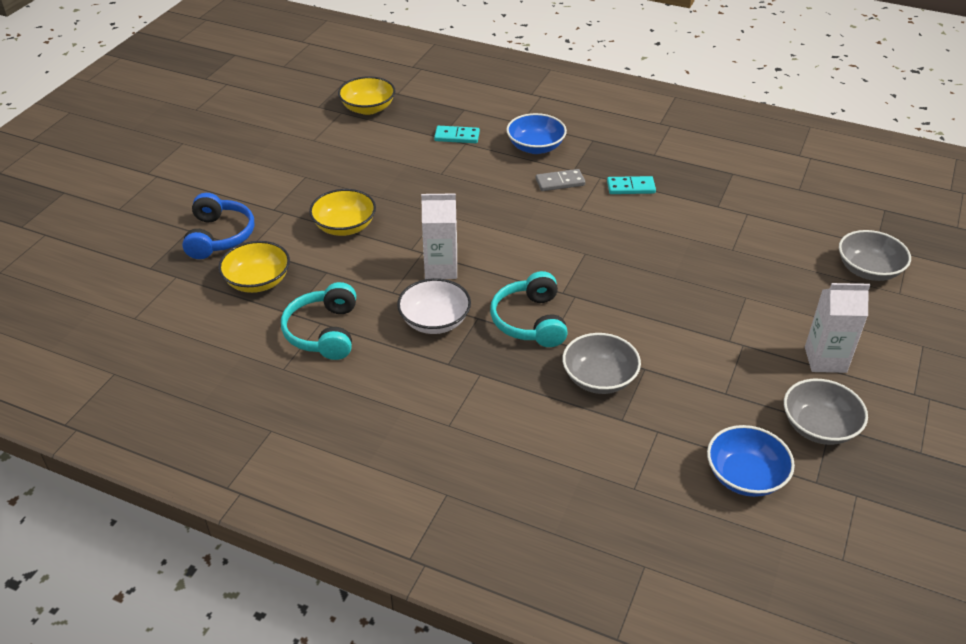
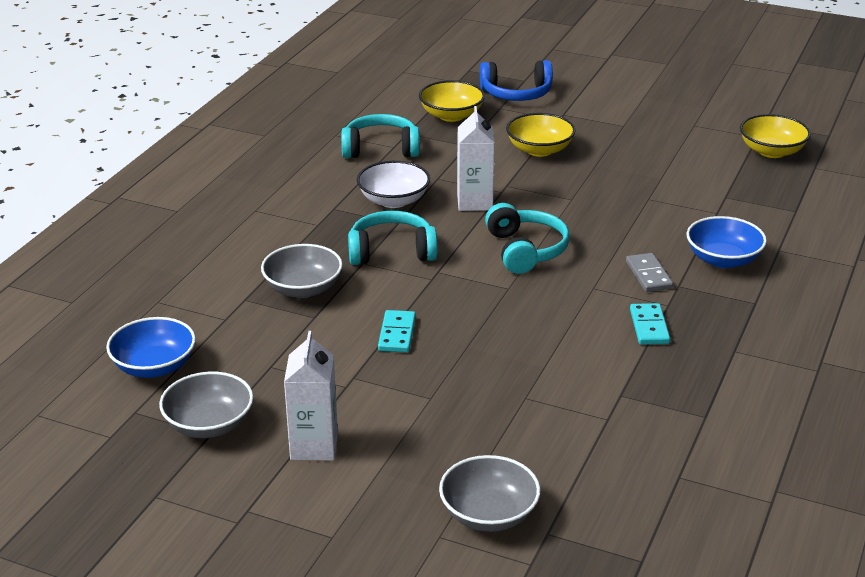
camera: 90 degrees right, 10 degrees down
(457, 136) = (729, 207): turquoise domino -> turquoise domino (397, 334)
(525, 241) = (526, 250): none -> turquoise headphones

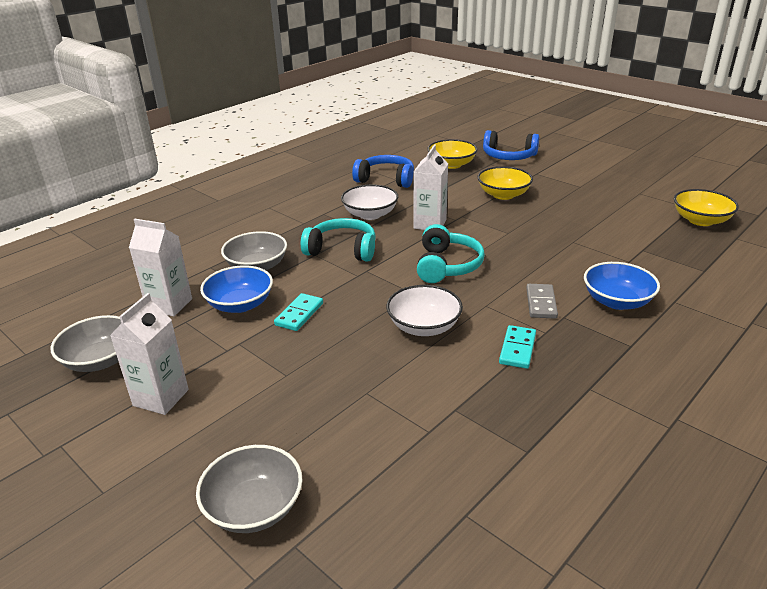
camera: 20 degrees right, 0 degrees up
(154, 366) = (105, 305): blue bowl -> blue bowl (240, 304)
(234, 352) = (169, 305): none -> white carton
(381, 149) = (386, 179): turquoise headphones -> blue headphones
(542, 322) = (424, 326): none -> white bowl

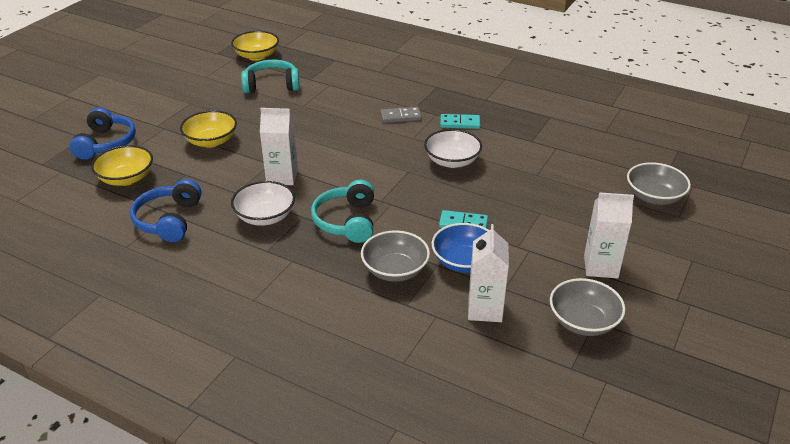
camera: 105 degrees left, 5 degrees up
(447, 265) = (359, 160): turquoise headphones -> turquoise headphones (271, 85)
(617, 301) = (387, 90): blue bowl -> none

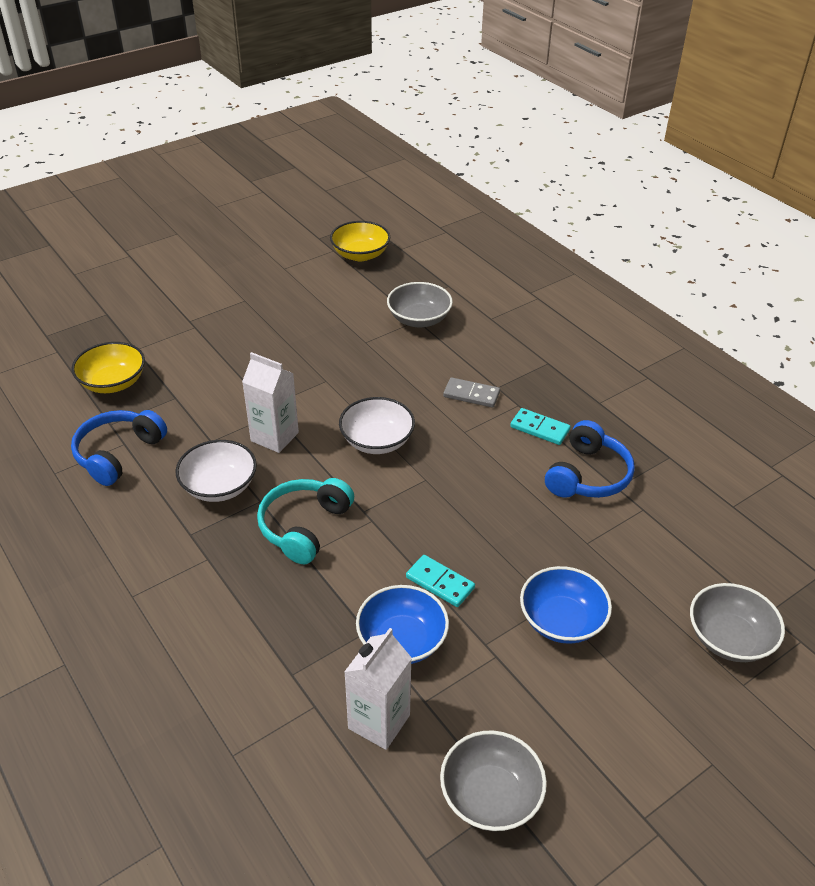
camera: 25 degrees right, 5 degrees up
(106, 143) = (124, 329): blue headphones -> blue headphones (588, 475)
(211, 141) = (231, 360): yellow bowl -> none
(271, 85) = (349, 302): turquoise headphones -> none
(395, 270) = (312, 619): grey bowl -> grey bowl (419, 319)
(452, 161) = (490, 483): white bowl -> white bowl (377, 441)
(553, 219) = (561, 620): none -> blue bowl
(600, 267) = (573, 720): white carton -> none

